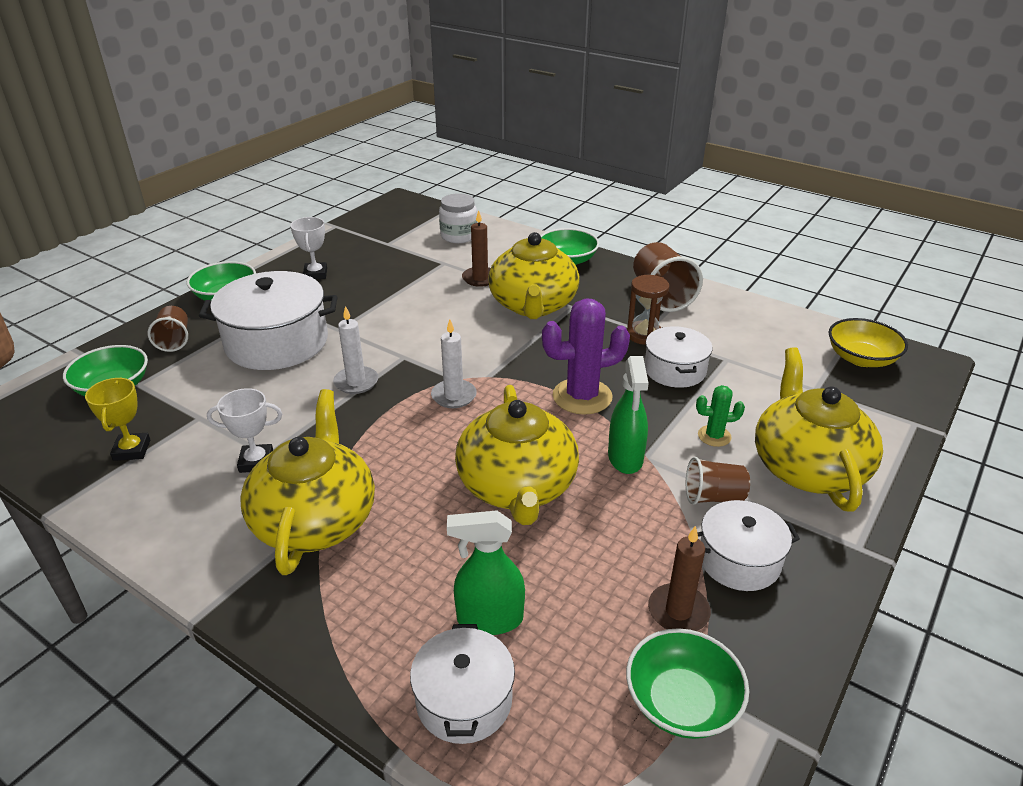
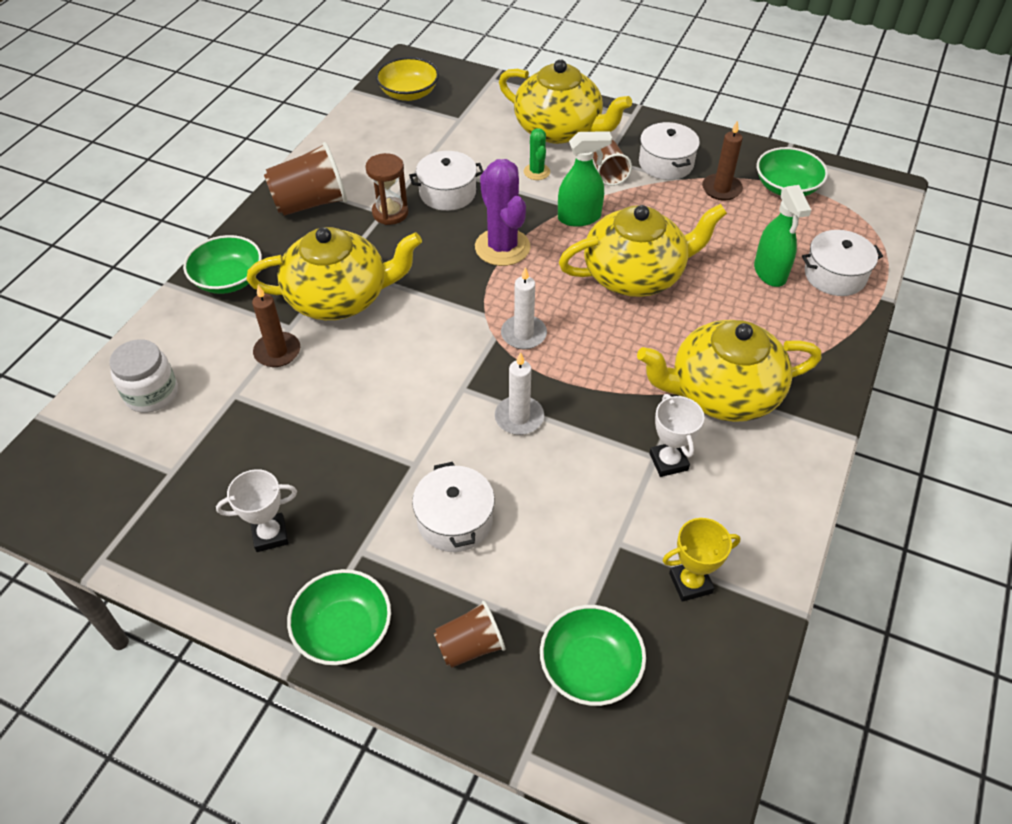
camera: 100 degrees left, 15 degrees up
(277, 342) = (455, 520): white pot -> white pot, size x0.58
(807, 467) = (559, 130): yellow teapot -> yellow teapot turned 135 degrees counterclockwise

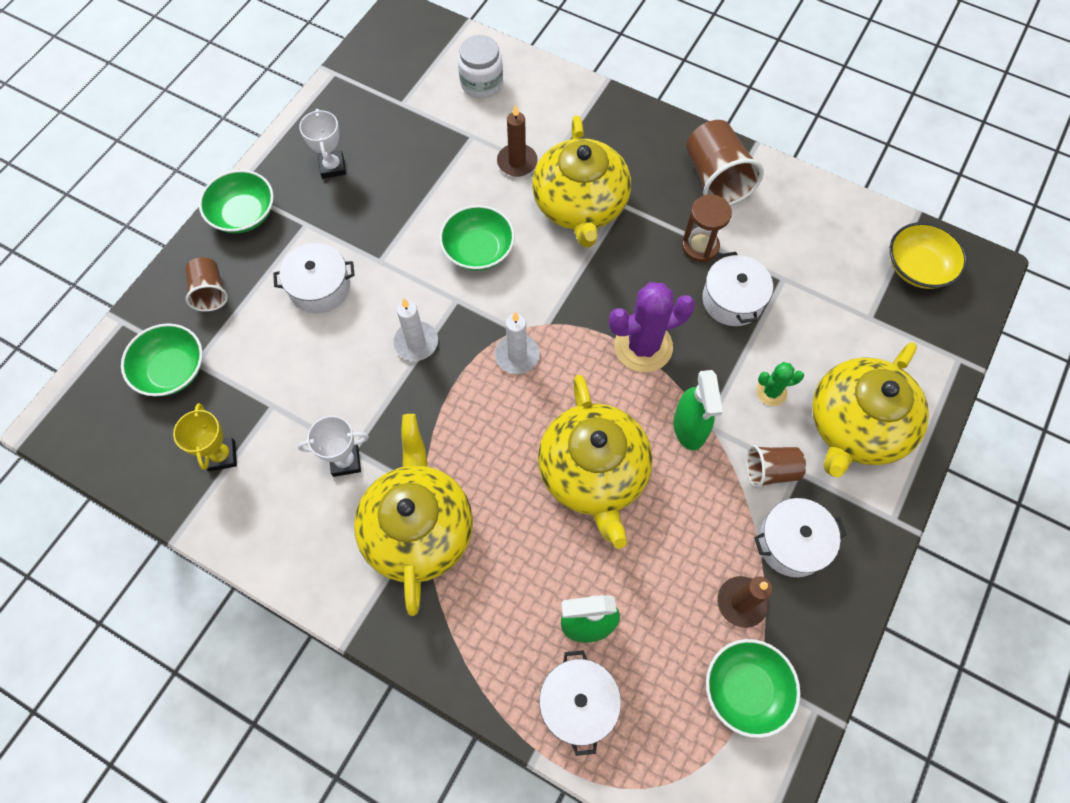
camera: 95 degrees right, 15 degrees up
(228, 279) = (609, 122): green bowl -> green bowl (478, 250)

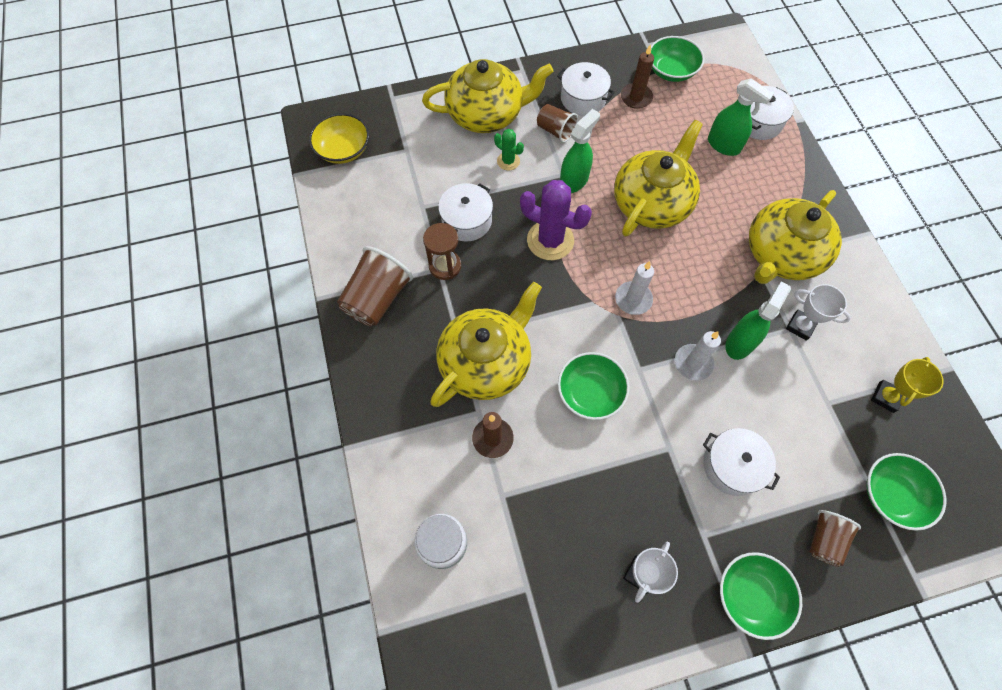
camera: 135 degrees left, 0 degrees up
(390, 396) = (740, 342): none -> green spray bottle

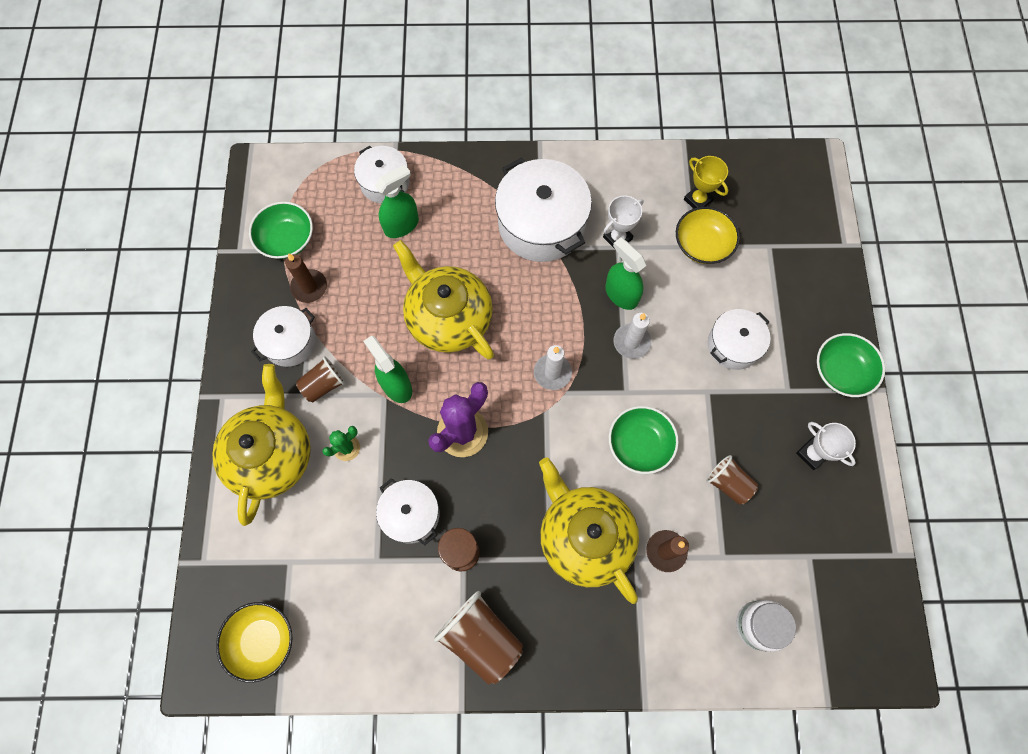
camera: 75 degrees left, 5 degrees up
(781, 255) = (541, 224): yellow teapot -> white pot
(824, 540) = (806, 298): brown cup -> brown cup (728, 483)
(834, 412) = (702, 244): none -> yellow bowl
(892, 495) = (779, 232): green bowl -> none

